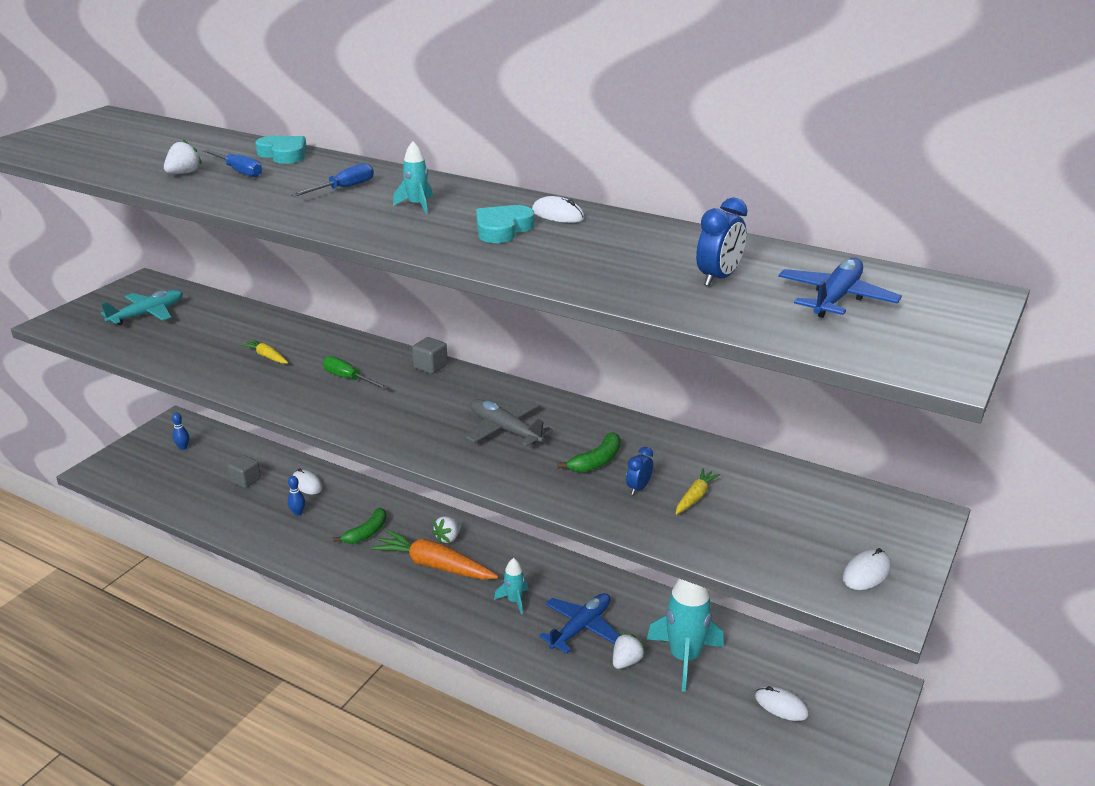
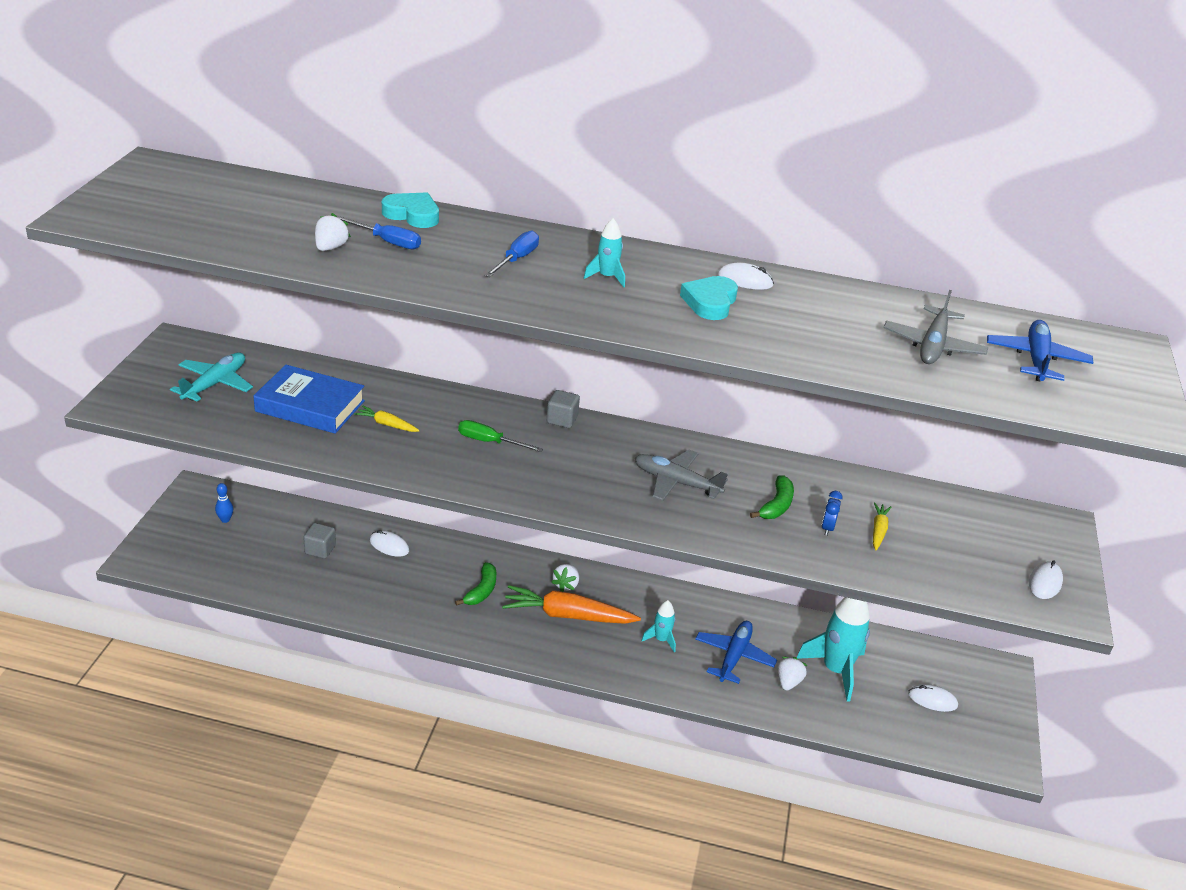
camera: 20 degrees left, 5 degrees up
(212, 337) = (310, 406): none -> blue book
(298, 513) = (398, 578): blue bowling pin -> none
(718, 278) = (933, 346): blue clock -> grey plane

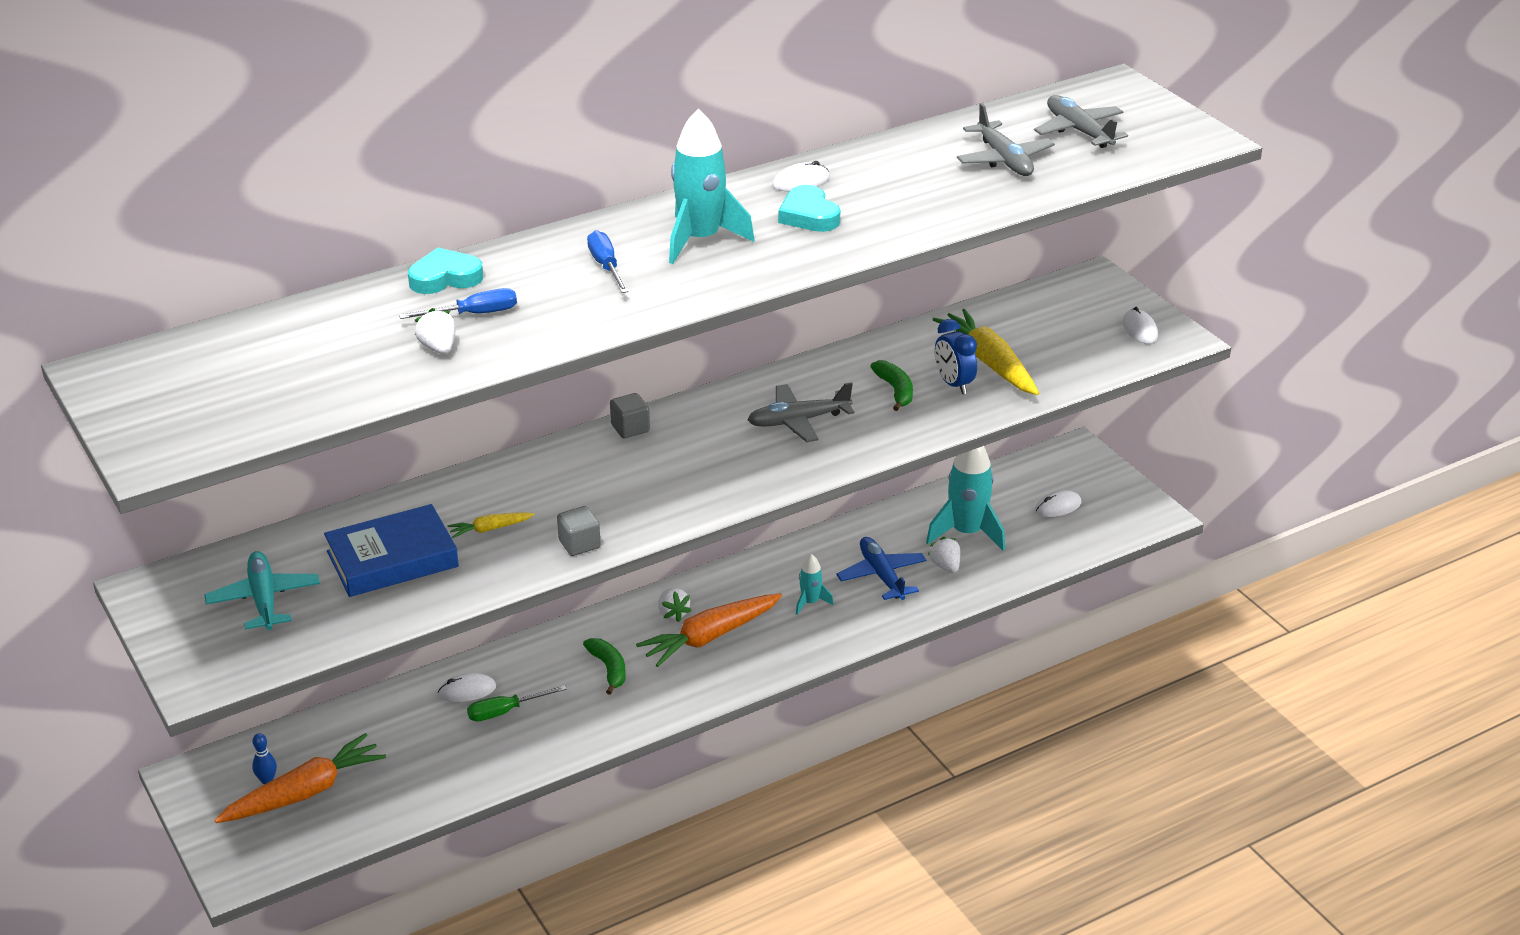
camera: 40 degrees left, 0 degrees up
(231, 540) = (304, 792): none -> orange carrot
(320, 549) = (407, 739): grey cube -> grey cube (579, 544)
(489, 442) = (602, 486): green screwdriver -> green screwdriver (505, 711)
(607, 277) = (700, 240): turquoise rocket -> turquoise rocket, size x1.99
(827, 528) = (953, 384): blue clock -> blue clock, size x1.58
(878, 530) = (989, 363): yellow carrot -> yellow carrot, size x2.10
(1036, 359) = (1079, 131): blue plane -> grey plane

